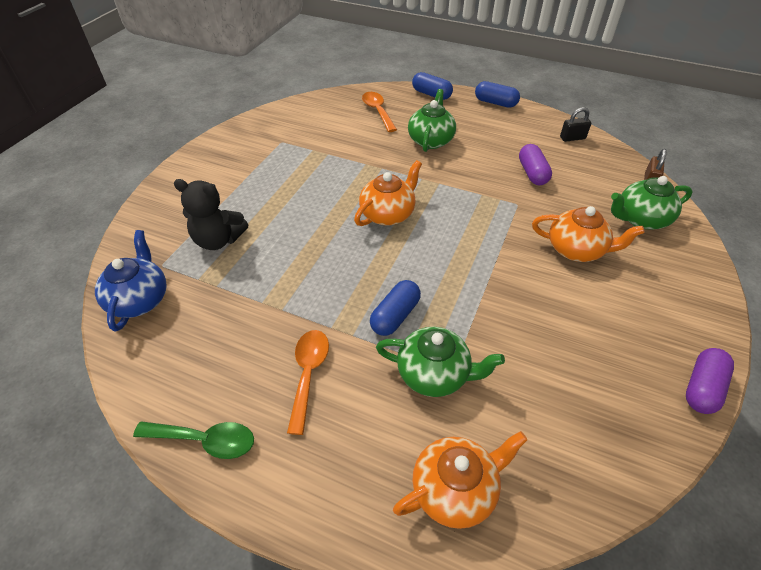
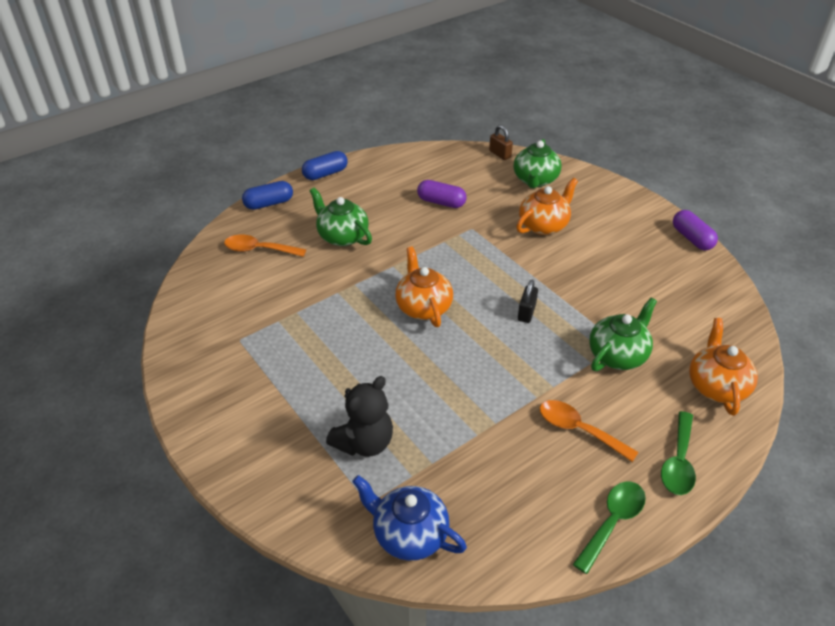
camera: 60 degrees left, 5 degrees down
(313, 480) = (678, 461): none -> green spoon
(395, 316) = (548, 352): blue capsule -> none
(572, 138) = (416, 160): black padlock -> black padlock (526, 312)

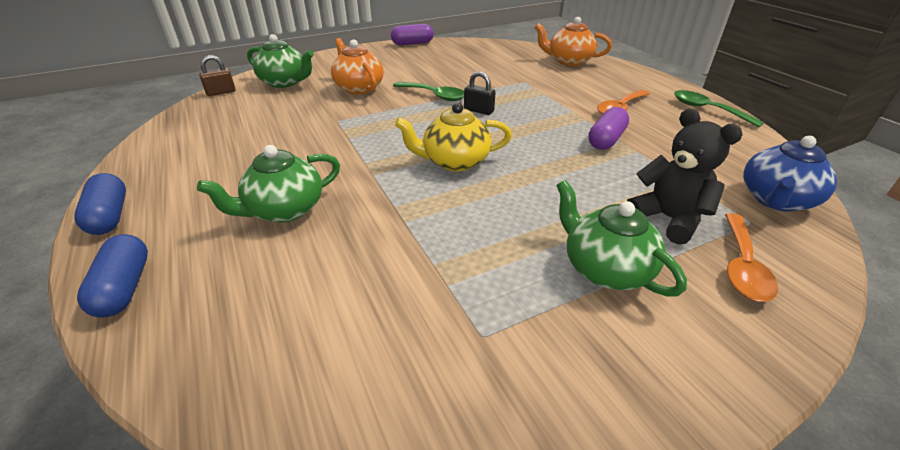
camera: 80 degrees left, 5 degrees down
(259, 250) = (253, 304): orange spoon -> orange spoon (742, 266)
(423, 307) = (454, 161): orange teapot -> yellow teapot
(441, 202) = (275, 132): purple capsule -> purple capsule (606, 140)
(617, 355) = (537, 84): green teapot -> green teapot (605, 269)
(678, 461) = (642, 82): green spoon -> green spoon (434, 95)

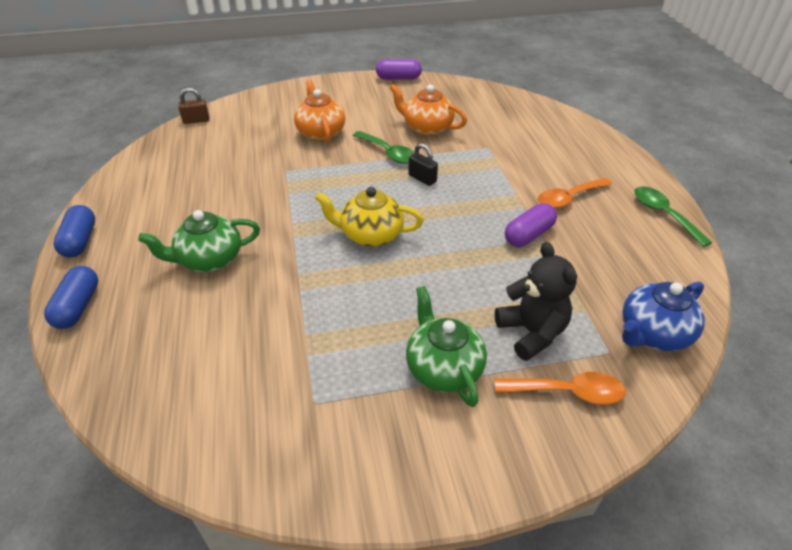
camera: 15 degrees right, 5 degrees up
(285, 82) = (256, 116): green teapot -> none
(569, 61) = (552, 125): orange teapot -> orange teapot (427, 128)
(742, 266) = (567, 392): orange spoon -> orange spoon turned 120 degrees counterclockwise

